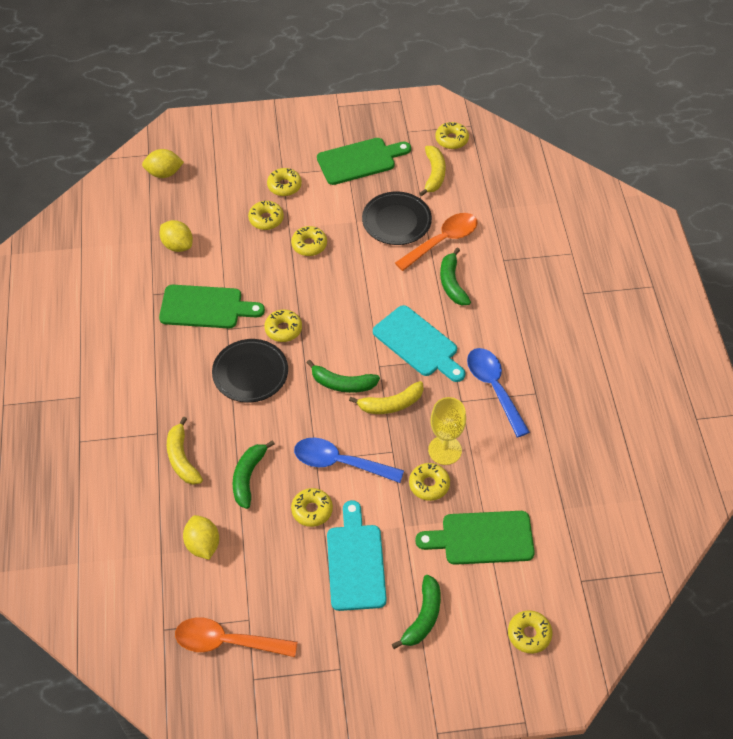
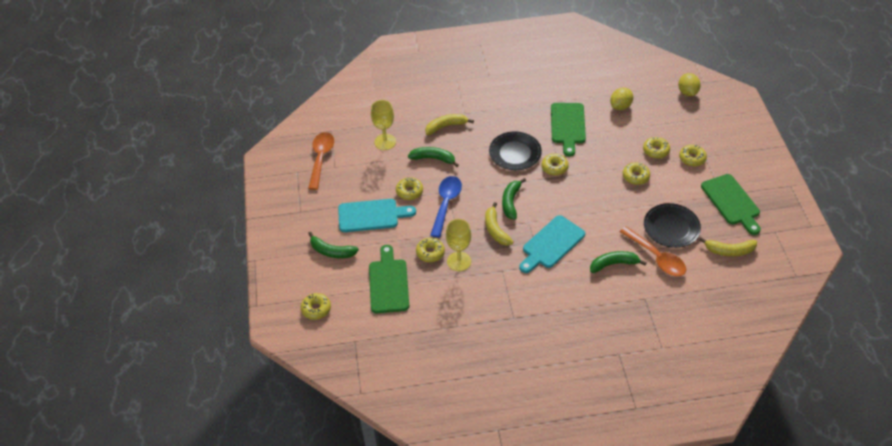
camera: 90 degrees right, 5 degrees down
(203, 544) = (385, 142): yellow lemon -> yellow goblet
(451, 139) = (774, 262): yellow donut -> none
(494, 388) = (516, 291): blue spoon -> none

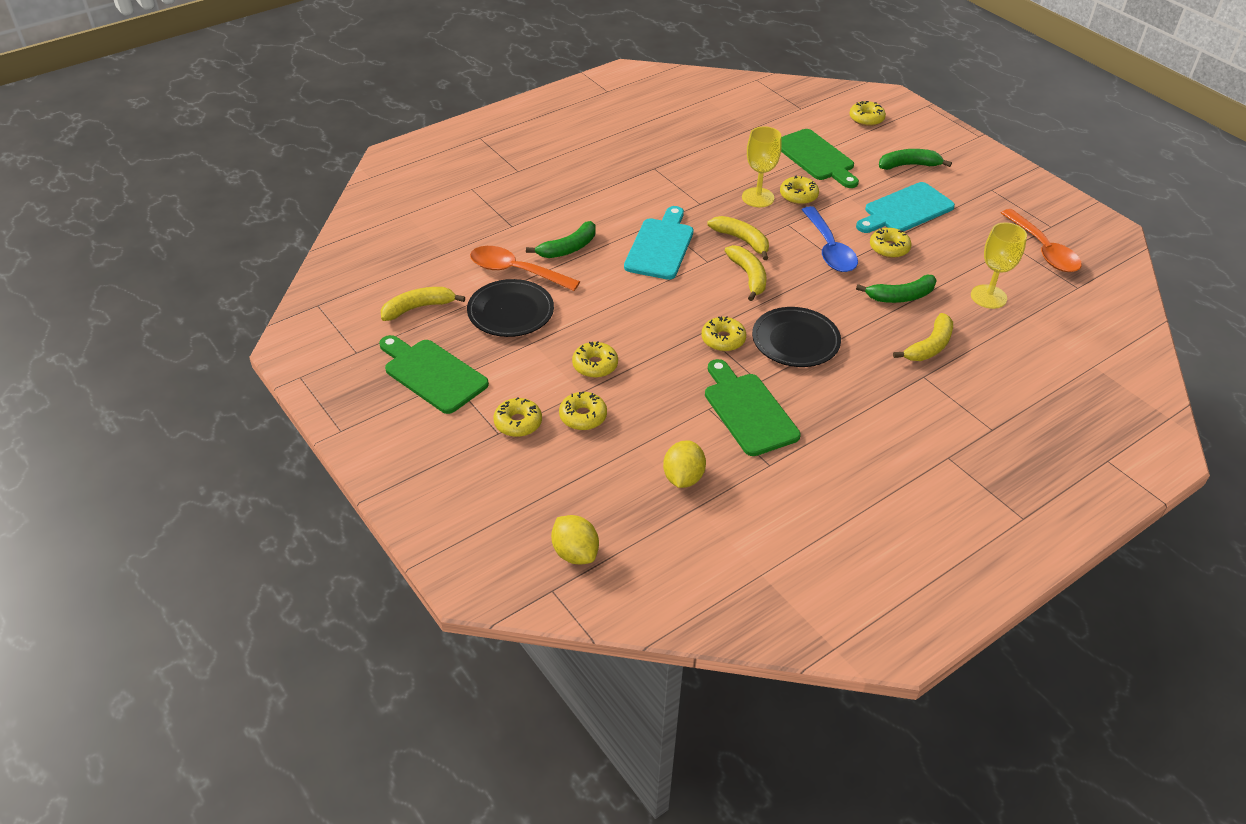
camera: 150 degrees right, 5 degrees down
(511, 202) = (748, 276): green banana -> yellow banana

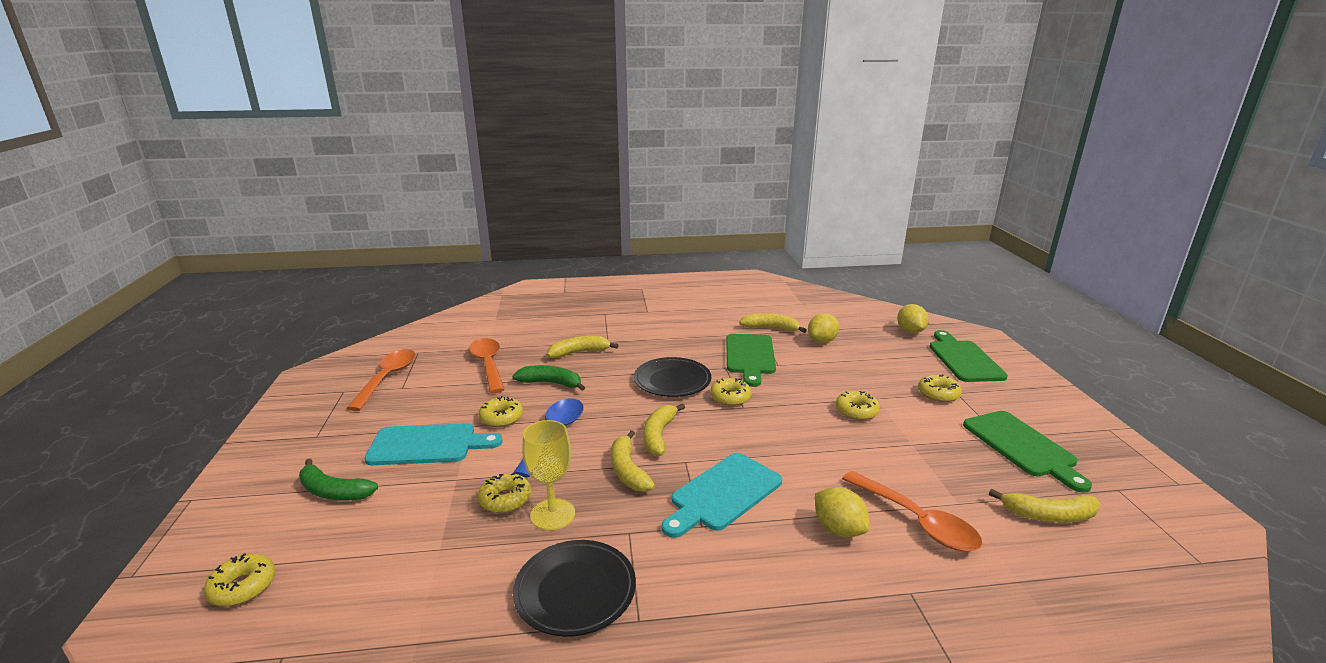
camera: 150 degrees left, 20 degrees down
(510, 312) = (931, 477): black plate -> black plate (575, 591)
(568, 248) = (838, 529): green banana -> yellow lemon
(583, 416) = (881, 384): yellow donut -> none
(762, 481) = (771, 328): none -> yellow banana
(816, 157) = (409, 545): green cutting board -> green cutting board (964, 359)
(988, 297) = (488, 365): yellow goblet -> orange spoon

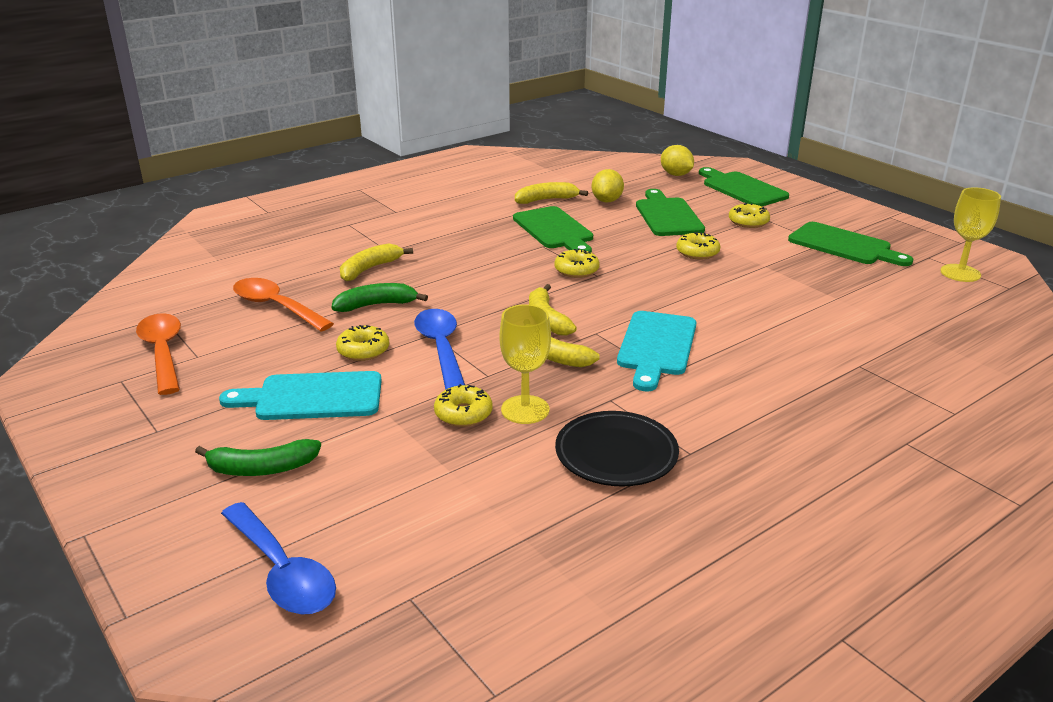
camera: 30 degrees left, 5 degrees up
(243, 587) = (282, 572): yellow donut -> blue spoon
(428, 445) = (312, 397): turquoise cutting board -> turquoise cutting board turned 150 degrees counterclockwise
(672, 381) = (503, 270): black plate -> none
(838, 529) = (771, 342): yellow lemon -> none
(863, 368) = (667, 216): none -> green cutting board
(917, 521) = (820, 319): orange spoon -> none
(1049, 515) = (901, 287): yellow banana -> none
(1144, 522) = (960, 273): none -> yellow goblet

